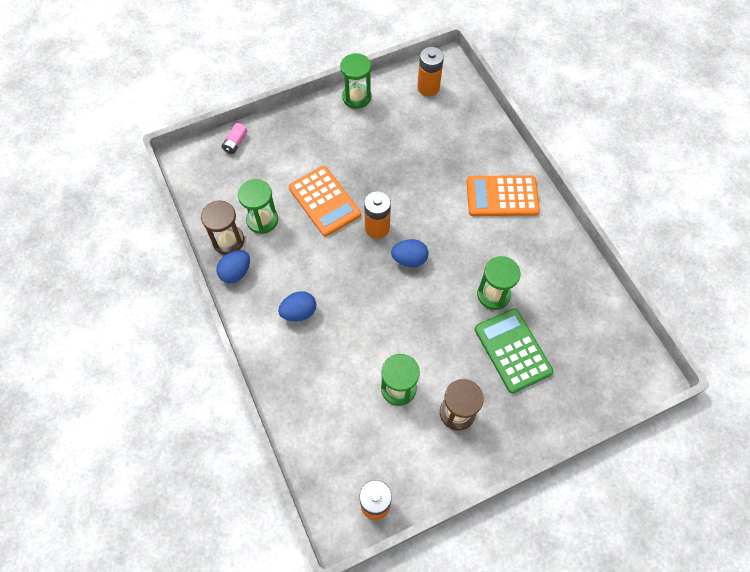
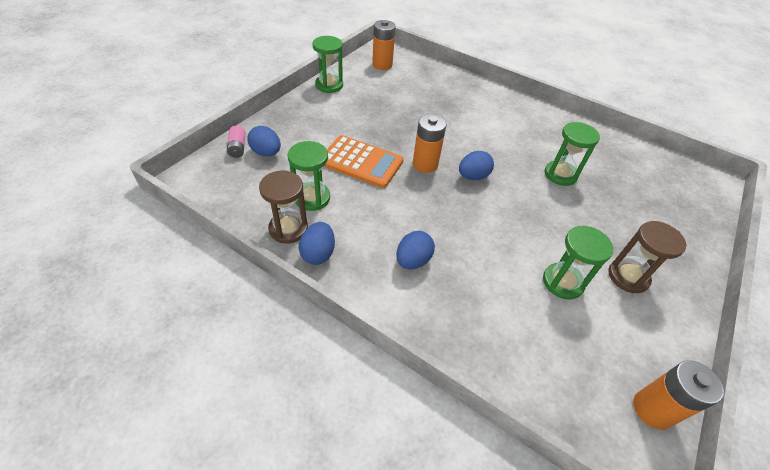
camera: 35 degrees left, 15 degrees down
(254, 158) = (266, 153): none -> blue egg
(502, 196) = (500, 110): orange calculator -> none
(513, 350) = (615, 207): green calculator -> none

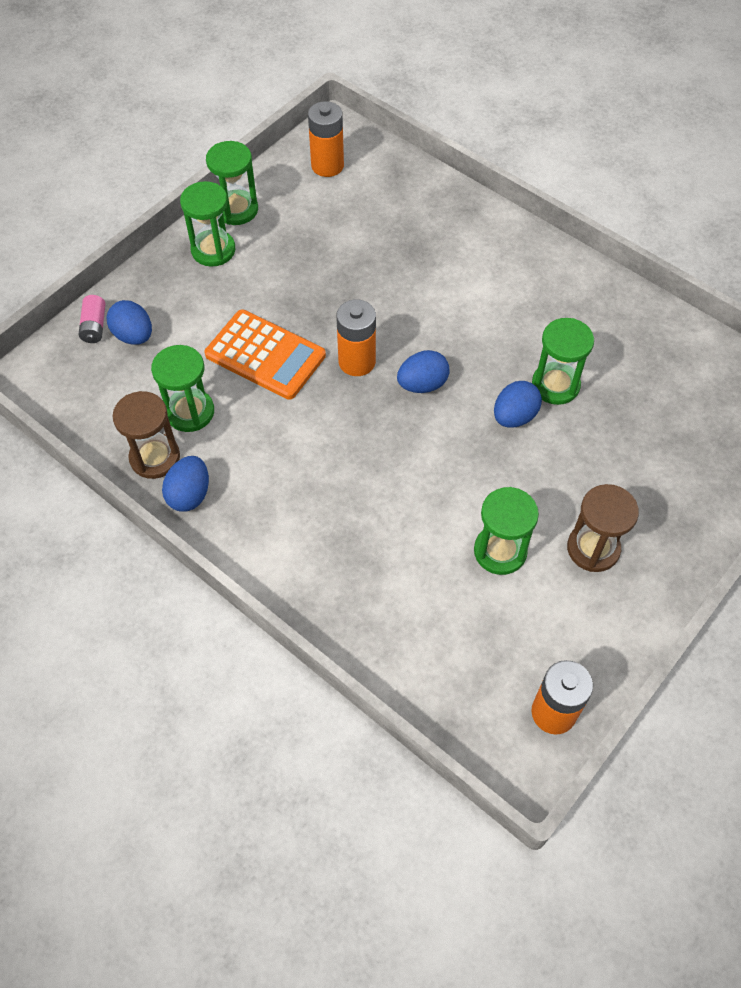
camera: 10 degrees right, 10 degrees up
(317, 105) = (213, 250): none -> green hourglass
(413, 260) = (309, 510): blue egg -> blue egg (514, 416)

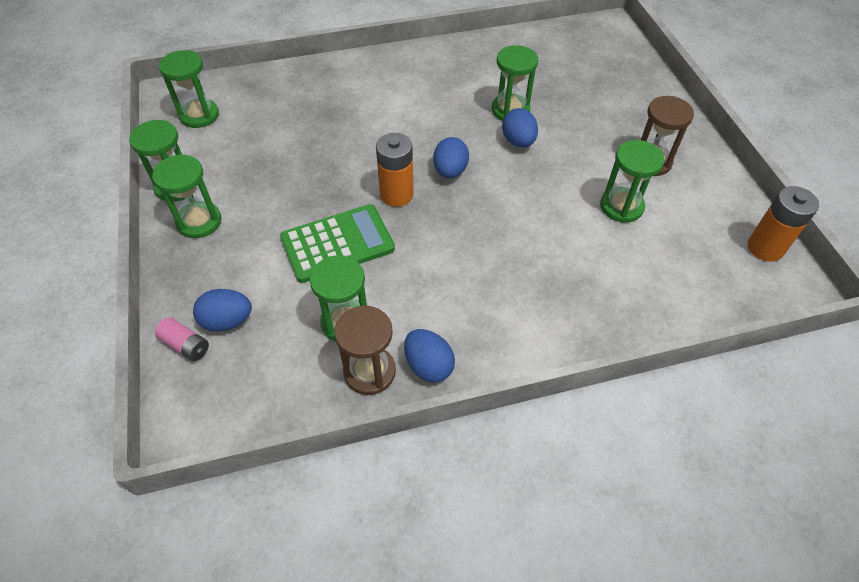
camera: 55 degrees left, 5 degrees down
(265, 355) = (337, 244): orange calculator -> green calculator
(327, 165) = (199, 115): orange battery -> green hourglass

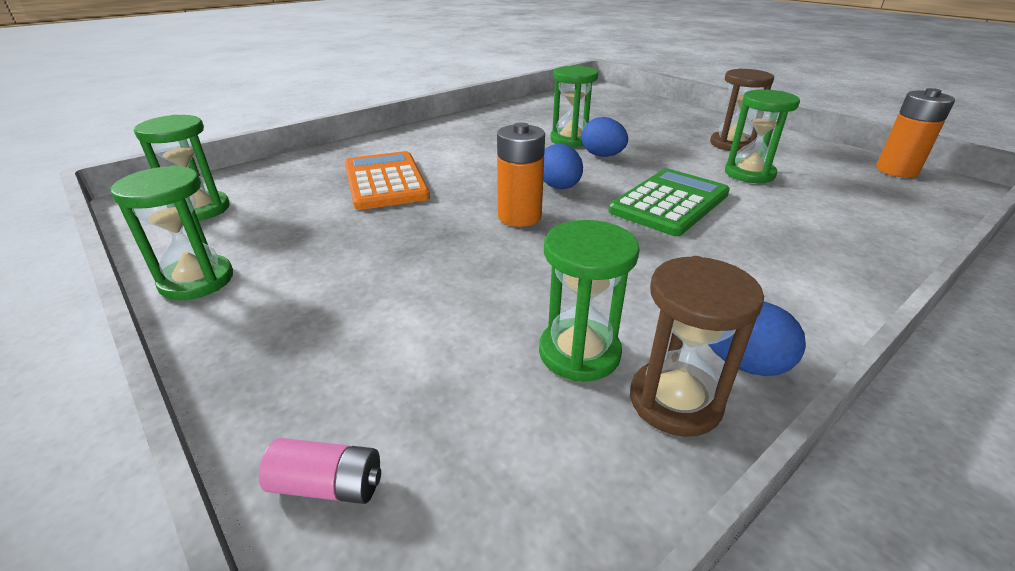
camera: 25 degrees left, 20 degrees down
(199, 221) = (257, 308): green hourglass -> none
(227, 321) = (387, 417): blue egg -> none
(330, 121) = (385, 181): none -> orange calculator
(337, 244) = (488, 275): green calculator -> green calculator (669, 203)

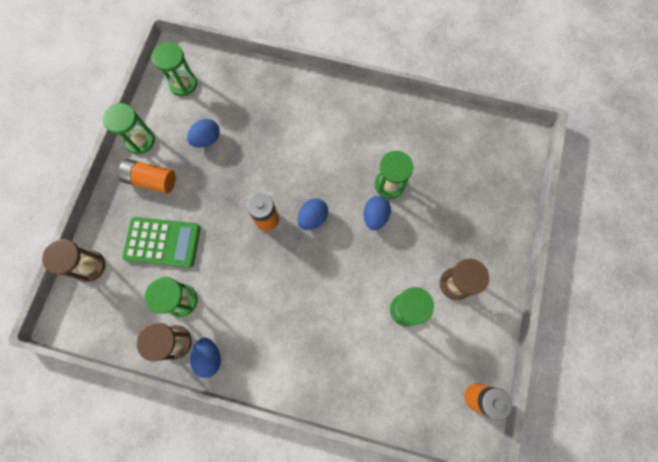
camera: 55 degrees right, 40 degrees up
(288, 296) = (151, 180): none -> orange battery
(319, 220) = (207, 139): none -> blue egg
(328, 485) = (89, 266): pink battery -> brown hourglass
(385, 181) = (261, 132): orange calculator -> none
(669, 203) = (331, 281): green calculator -> green calculator (162, 242)

